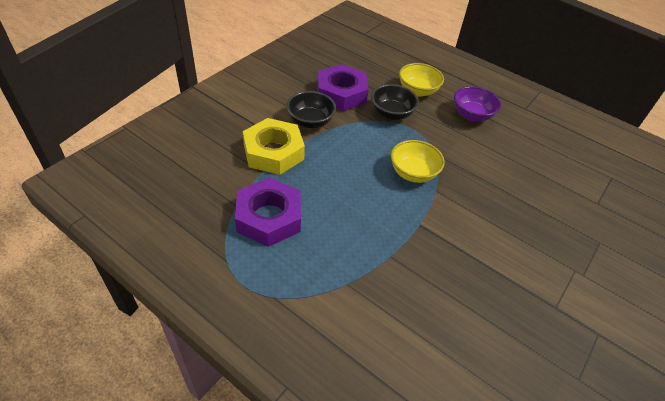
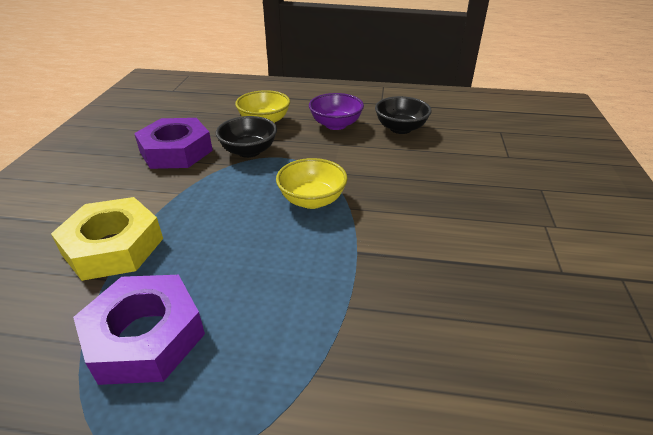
camera: 25 degrees left, 10 degrees down
(310, 121) = (150, 193): black bowl -> black bowl (400, 128)

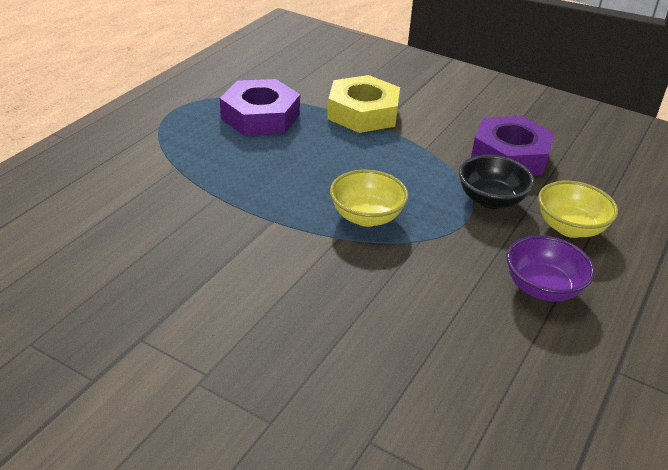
camera: 110 degrees right, 0 degrees up
(400, 128) = (508, 352): black bowl -> none

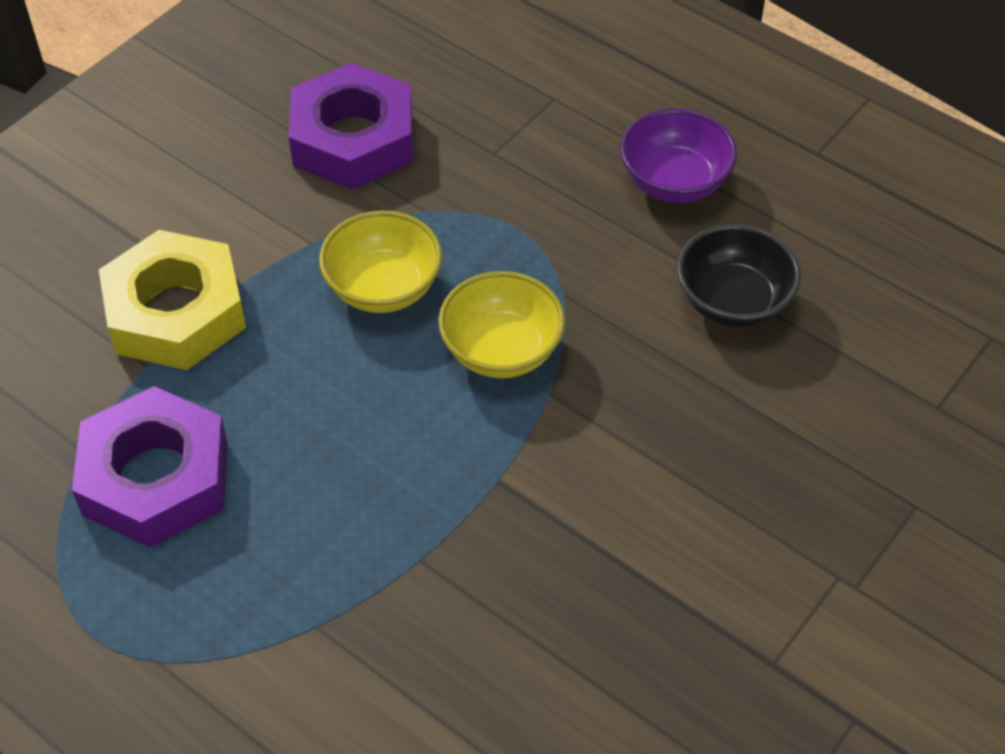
camera: 80 degrees left, 15 degrees up
(491, 200) = (472, 190): black bowl -> black bowl (733, 301)
(570, 228) = (547, 119): yellow bowl -> yellow bowl (383, 288)

